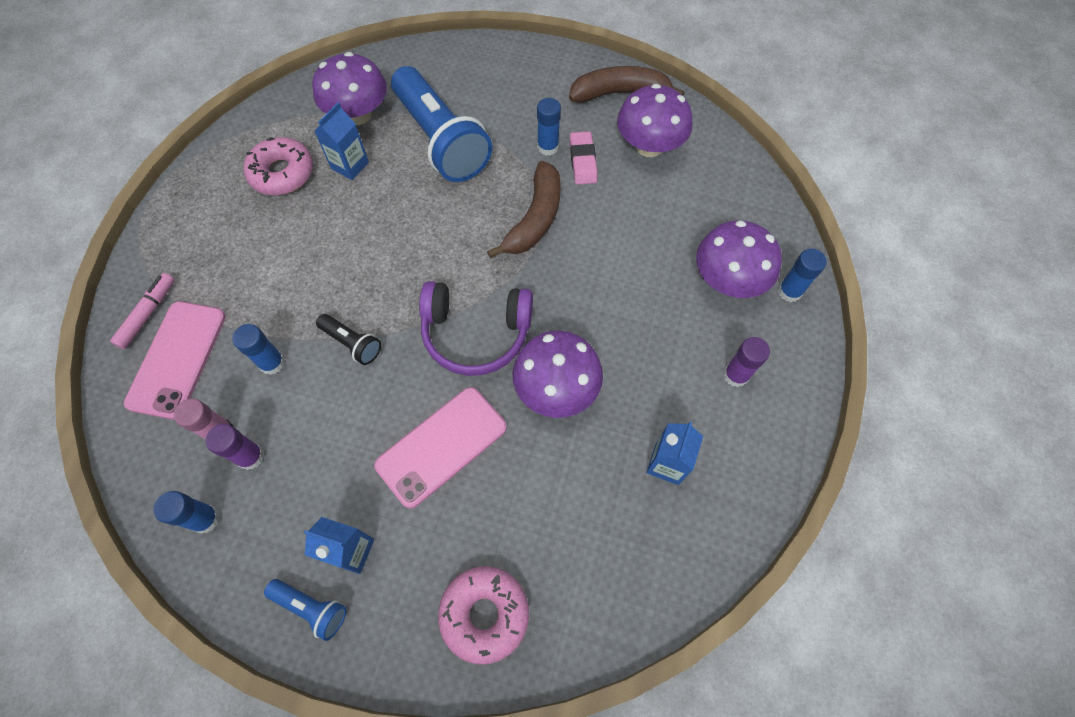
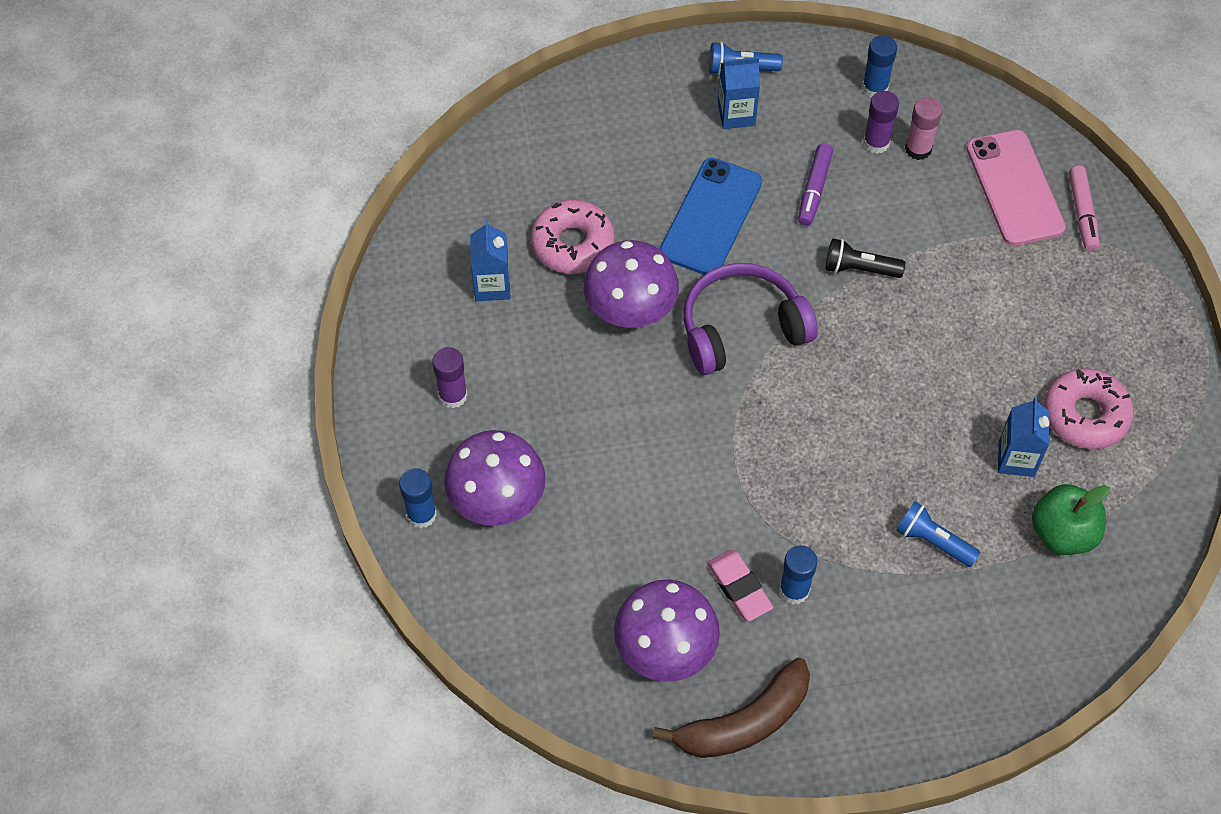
camera: 155 degrees right, 5 degrees down
(272, 363) = (922, 221): blue glue stick -> none
(337, 433) = (814, 189): none -> purple marker
(358, 114) = (1062, 533): purple mushroom -> green apple
(441, 140) = (933, 541): blue flashlight -> blue flashlight, size x0.44
(442, 446) = (710, 217): pink phone -> blue phone
(484, 614) = (598, 117): pink donut -> pink donut (573, 244)
(535, 219) = (754, 483): brown banana -> none

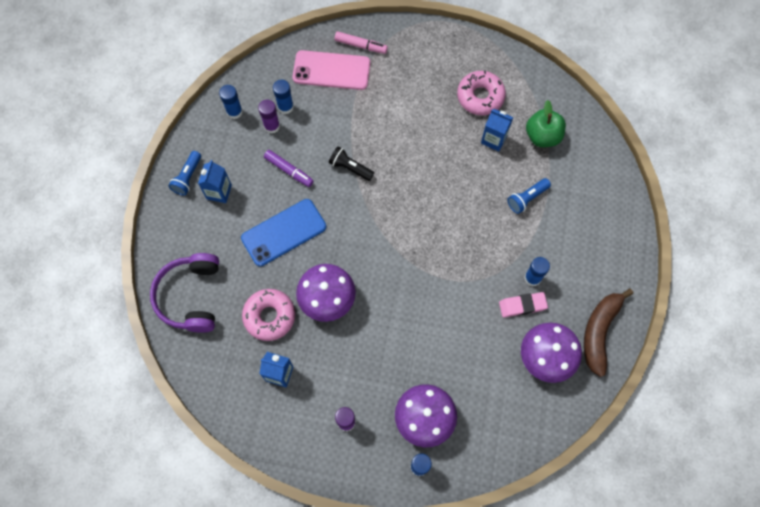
camera: 70 degrees left, 10 degrees up
(710, 217) = (284, 232): blue phone -> blue phone turned 75 degrees counterclockwise
(742, 329) = (364, 243): purple headphones -> purple headphones (191, 296)
(744, 722) = (599, 332): brown banana -> brown banana turned 150 degrees counterclockwise
(859, 268) = (350, 168): black flashlight -> black flashlight turned 90 degrees clockwise
(918, 149) = (285, 107): pink glue stick -> blue glue stick

